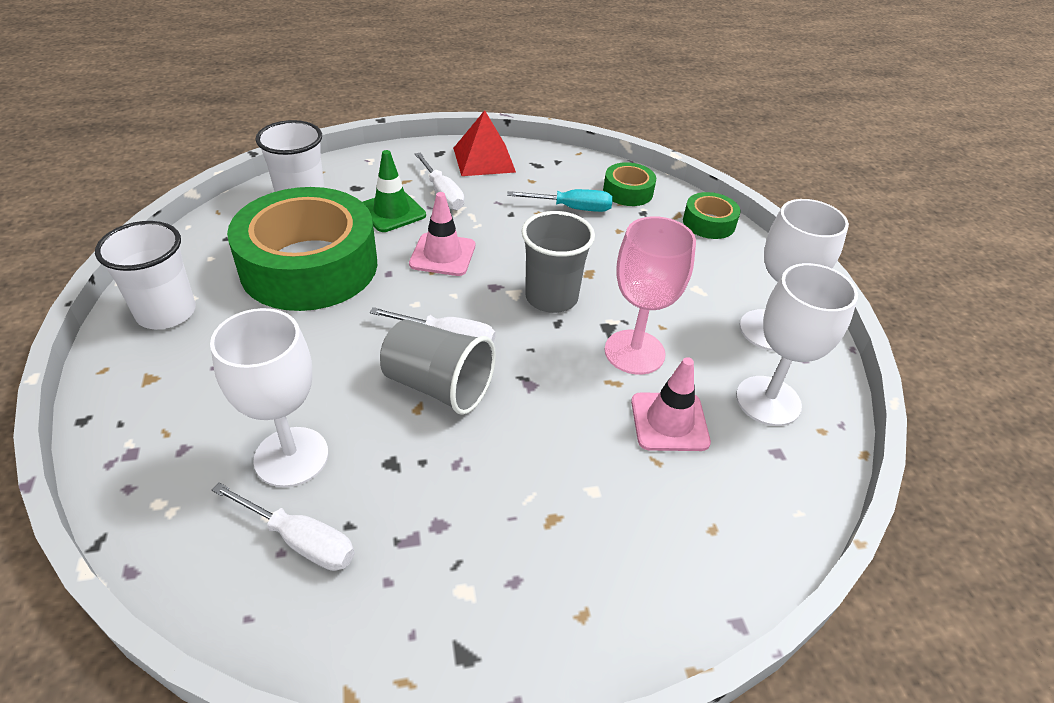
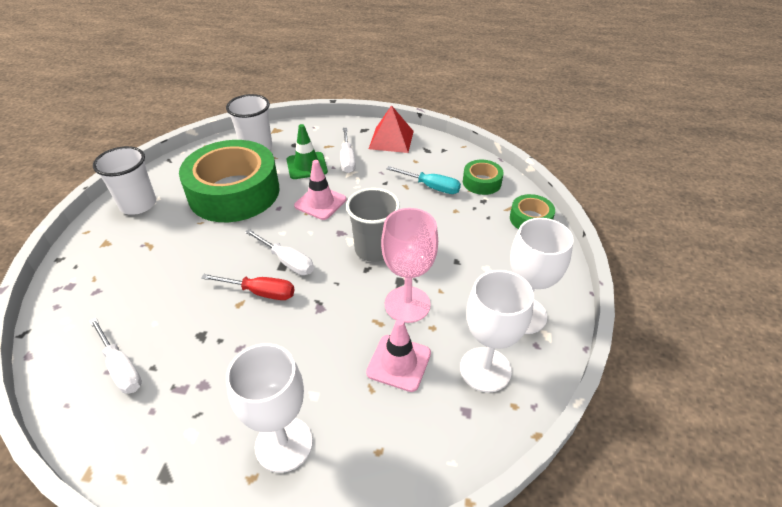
camera: 25 degrees right, 0 degrees up
(291, 457) = (148, 313): white goblet -> white goblet (284, 444)
(438, 386) = (260, 292): grey cup -> red screwdriver

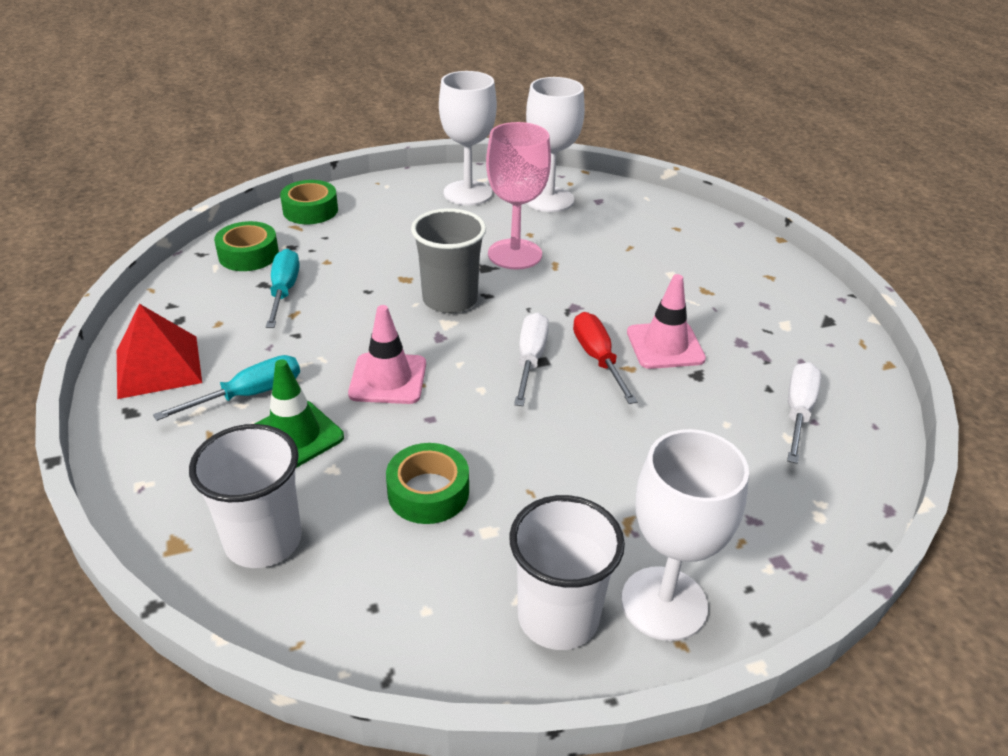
camera: 120 degrees left, 5 degrees down
(234, 192) = (428, 492): green tape -> green tape, size x0.44
(284, 444) = (728, 271): white goblet -> white goblet (664, 603)
(347, 160) = (249, 394): white screwdriver -> turquoise screwdriver
(399, 363) = (589, 240): pink traffic cone -> pink traffic cone (665, 346)

